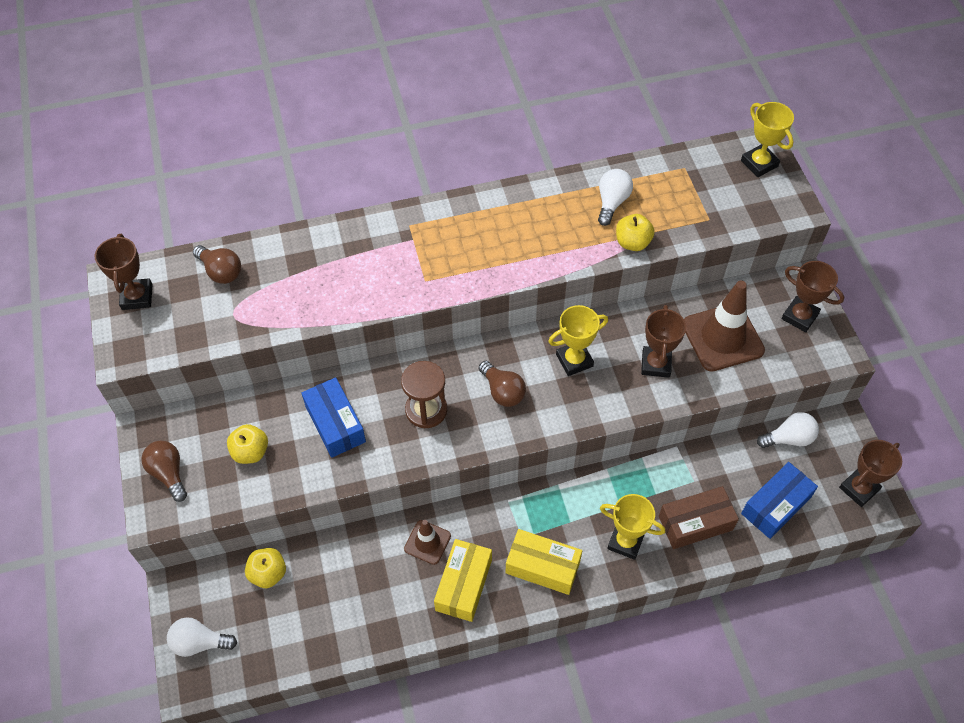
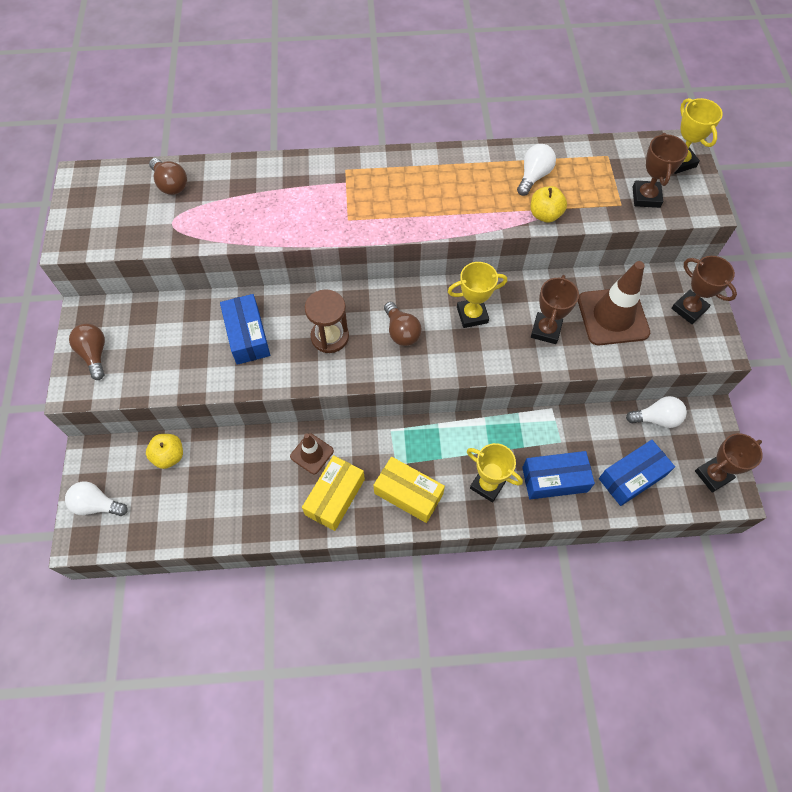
camera: 10 degrees right, 5 degrees up
(137, 297) = (94, 195): brown trophy -> brown trophy (646, 197)
(250, 452) = (168, 347): yellow apple -> none
(695, 523) = (554, 479): brown box -> blue box

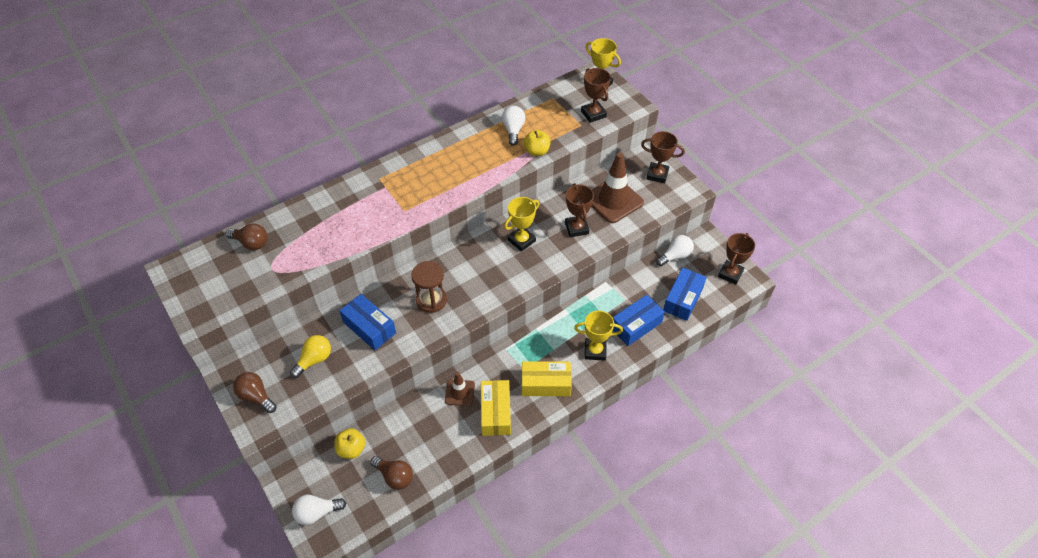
camera: 30 degrees left, 10 degrees down
(172, 343) = (314, 360): none -> yellow light bulb
(401, 332) = (480, 273): brown light bulb -> brown light bulb (394, 476)

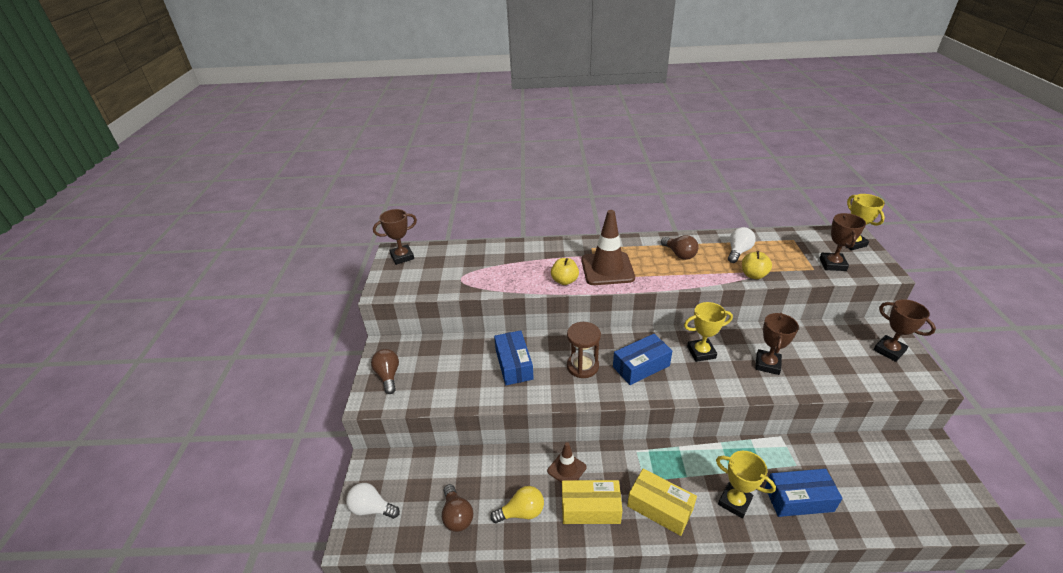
camera: 35 degrees right, 15 degrees down
(251, 243) = (460, 256): brown light bulb -> brown light bulb (679, 254)
(314, 360) = (452, 369): yellow light bulb -> yellow light bulb (521, 512)
(351, 449) = (439, 467): yellow apple -> yellow apple (564, 281)
(496, 412) = (590, 508): yellow box -> yellow box turned 60 degrees clockwise
(613, 200) = (823, 355): brown traffic cone -> brown traffic cone (607, 269)
(675, 256) = (882, 447): white light bulb -> none
(683, 299) = (874, 499): blue box -> blue box (641, 366)
(730, 274) = (955, 500): brown trophy -> brown trophy (402, 257)

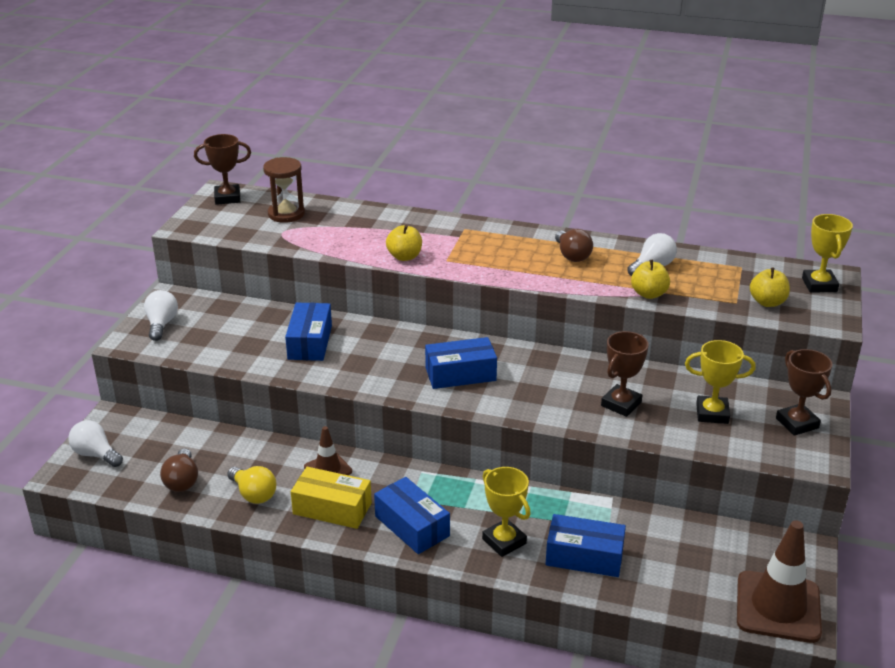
camera: 15 degrees right, 5 degrees down
(388, 376) = (161, 324): brown light bulb -> white light bulb
(521, 512) = (253, 494): yellow light bulb -> yellow light bulb turned 45 degrees clockwise
(582, 366) = (390, 360): brown hourglass -> brown hourglass (286, 214)
(607, 269) = (466, 254): brown traffic cone -> brown traffic cone (778, 607)
(660, 507) = (412, 526): yellow box -> blue box
(701, 352) = (546, 376): yellow trophy -> yellow trophy (712, 413)
(832, 264) = (767, 302): brown trophy -> yellow apple

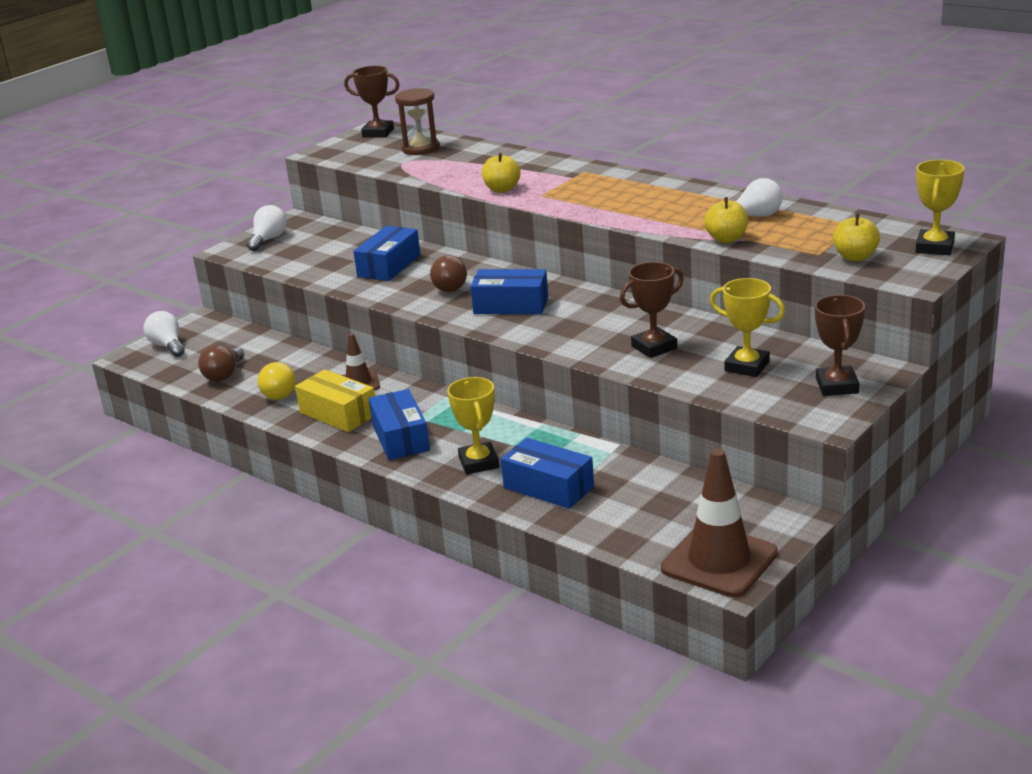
camera: 25 degrees right, 5 degrees down
(572, 255) = (675, 201): brown light bulb -> brown light bulb (451, 286)

